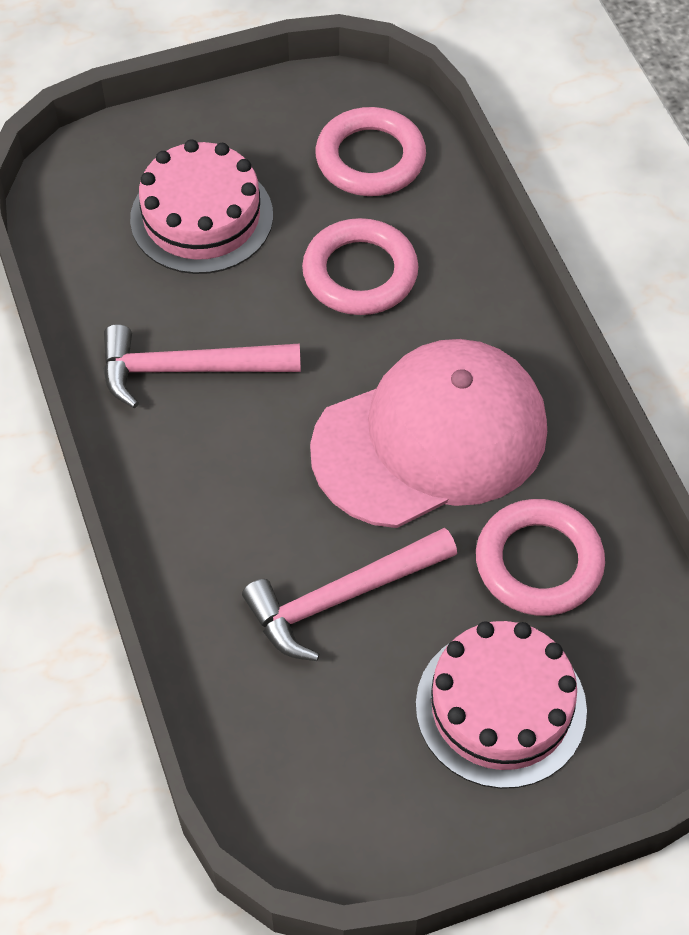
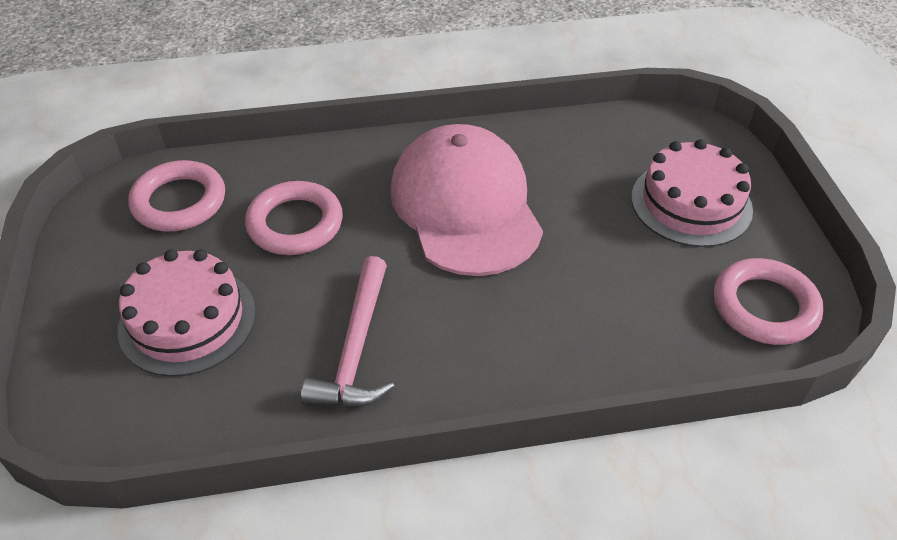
camera: 80 degrees left, 10 degrees down
(341, 598) = (599, 275): pink hammer -> none
(539, 562) = (579, 168): pink ring -> pink ring (764, 306)

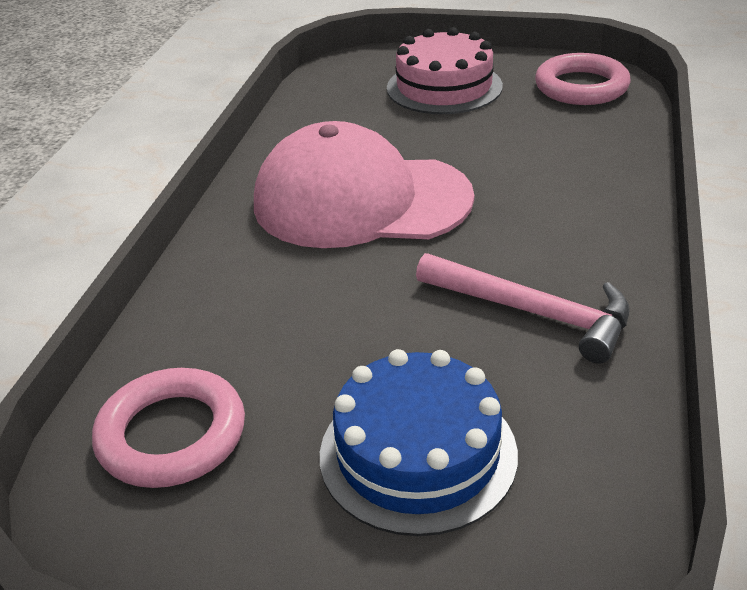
camera: 65 degrees left, 10 degrees down
(187, 320) = (418, 453): pink cake -> blue cake
(295, 223) = (300, 328): pink ring -> none

